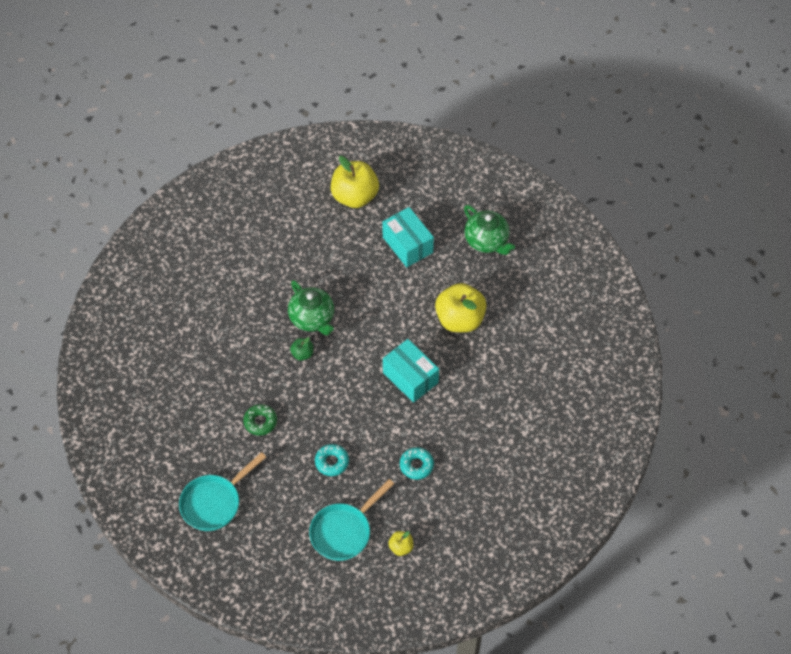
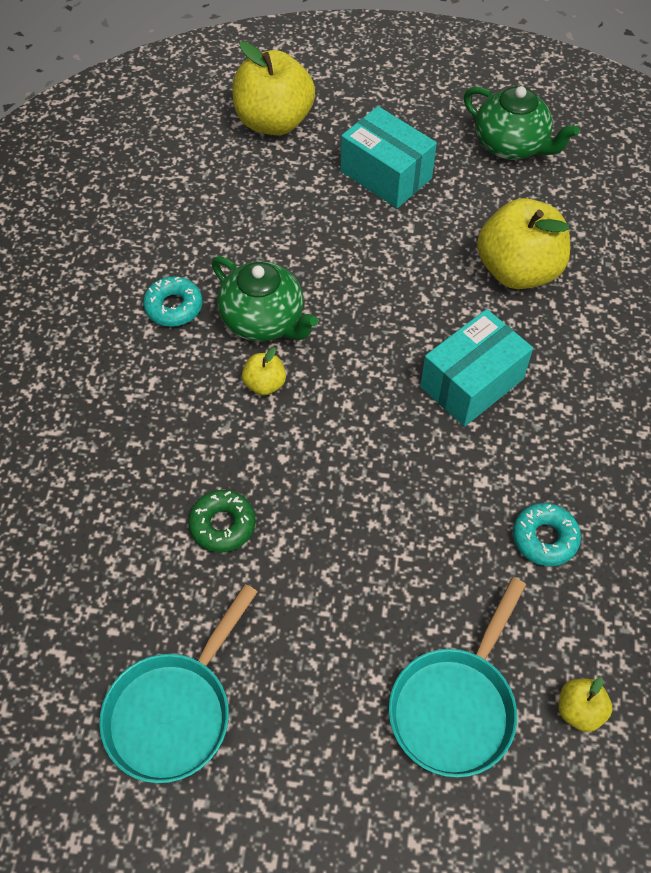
camera: 15 degrees left, 0 degrees up
(302, 354) = (265, 384): green apple -> yellow apple
(332, 462) = (384, 570): turquoise donut -> turquoise donut (174, 307)
(410, 377) = (472, 383): turquoise box -> turquoise box turned 75 degrees counterclockwise

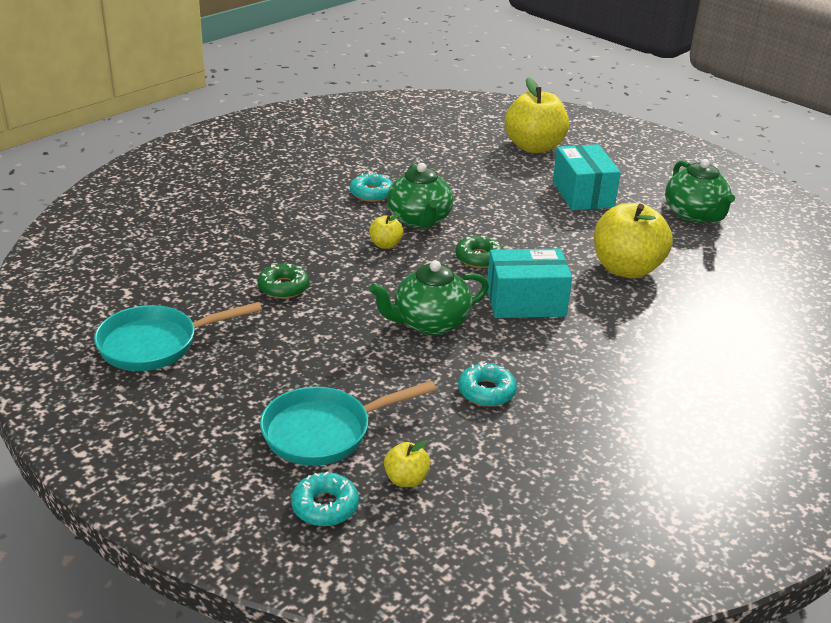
camera: 35 degrees right, 25 degrees down
(373, 343) = (479, 258): none -> green donut
(412, 477) = (429, 323): none -> green teapot
(544, 802) = (325, 506): none -> turquoise donut

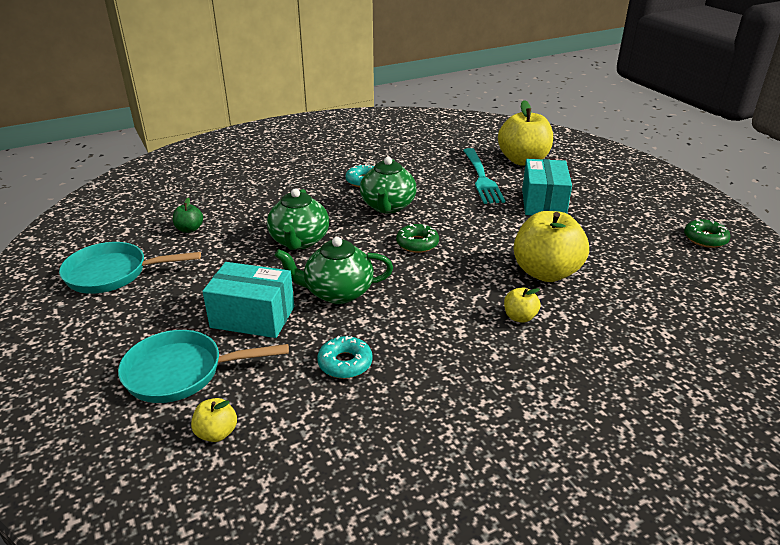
camera: 20 degrees right, 0 degrees up
(206, 279) = (189, 229): none -> green apple
(283, 287) = (242, 244): green donut -> green donut (705, 239)
(325, 506) = (130, 443): turquoise donut -> none
(385, 245) = (346, 222): yellow apple -> yellow apple (519, 317)
(501, 173) = (481, 178): none -> turquoise fork
(525, 302) = (433, 288): turquoise box -> turquoise box (253, 317)
(694, 215) = (640, 233): green teapot -> green teapot (299, 241)

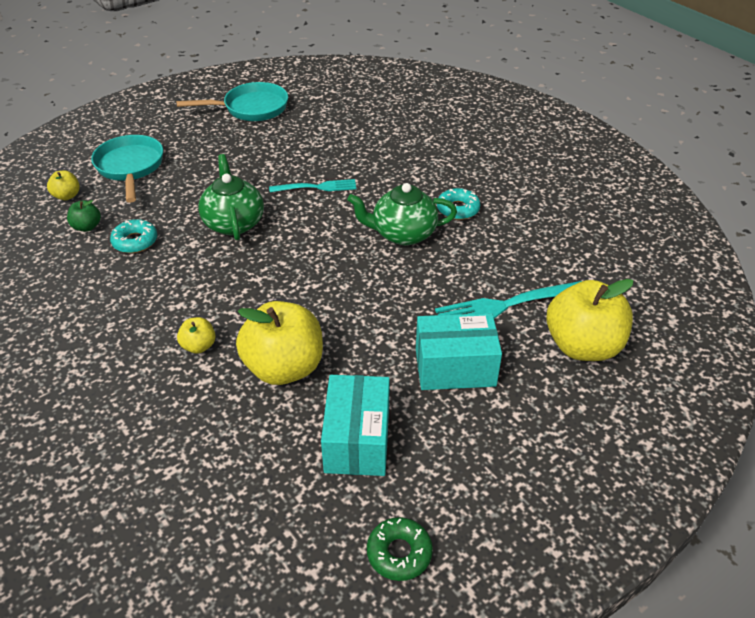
camera: 80 degrees right, 10 degrees up
(113, 274) = (251, 108): turquoise pan -> turquoise pan turned 90 degrees clockwise
(189, 229) = (325, 125): green apple -> green apple (87, 227)
(253, 317) = (196, 184): turquoise box -> turquoise box (357, 440)
(299, 241) = (317, 187): green teapot -> turquoise fork
(417, 243) = (327, 263): green donut -> none

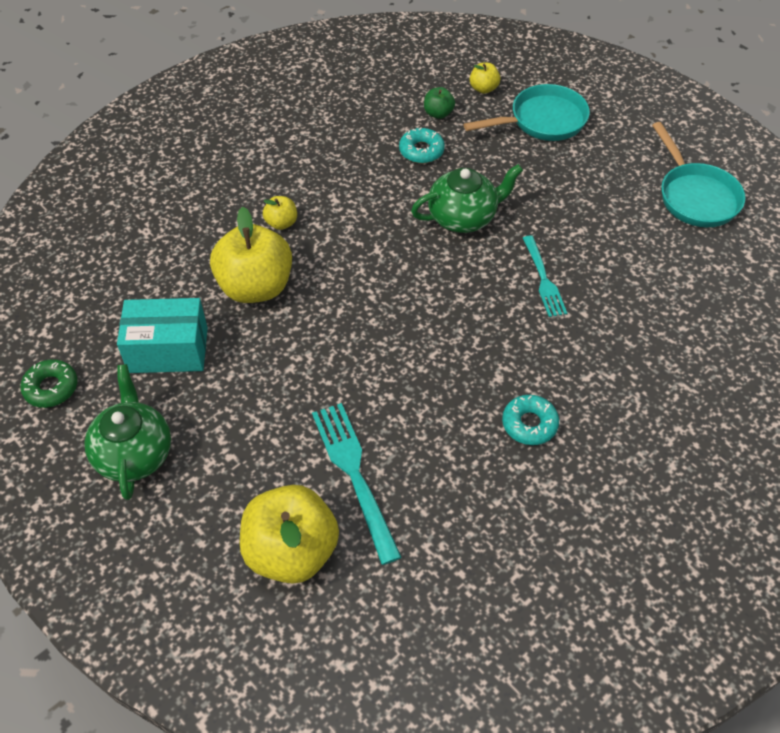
camera: 85 degrees right, 10 degrees up
(402, 234) = (469, 368): green teapot -> green teapot (134, 453)
(455, 367) = (257, 425): turquoise box -> none

